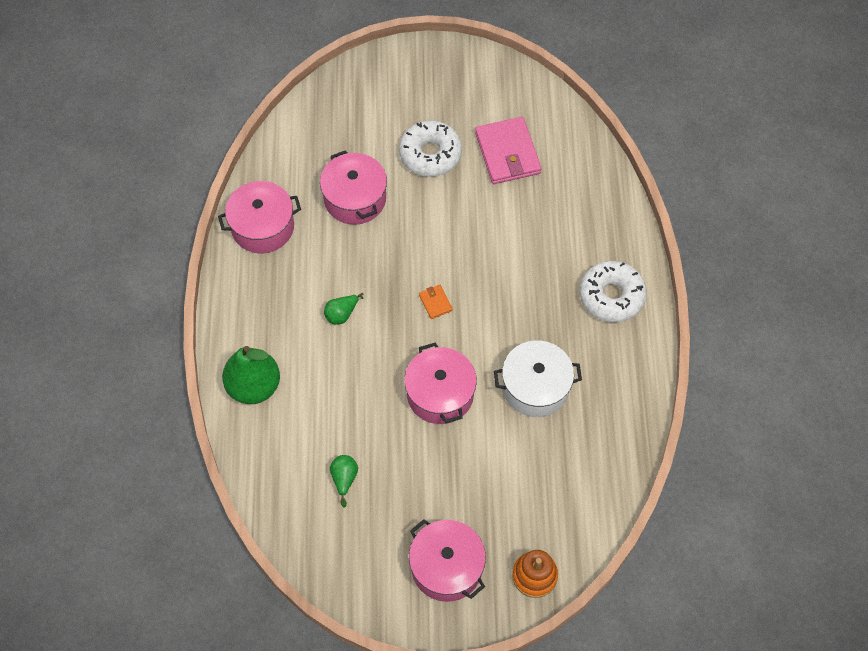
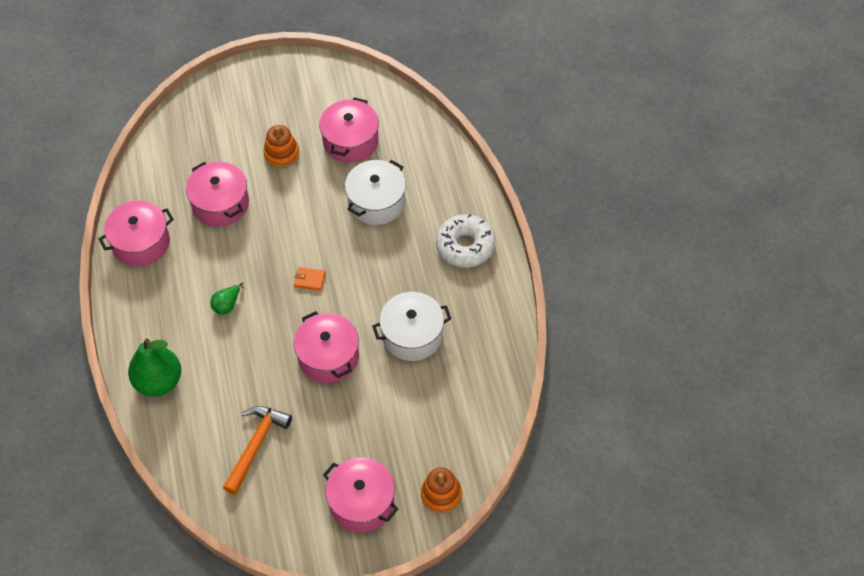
camera: 10 degrees left, 5 degrees down
(344, 479) = (256, 445): green pear -> orange hammer
(430, 154) = (282, 154): white donut -> orange stacking toy
(435, 303) = (310, 280): orange wallet -> orange wallet turned 45 degrees counterclockwise
(507, 153) = (350, 141): pink wallet -> pink pot
(523, 228) = (376, 202): none -> white pot

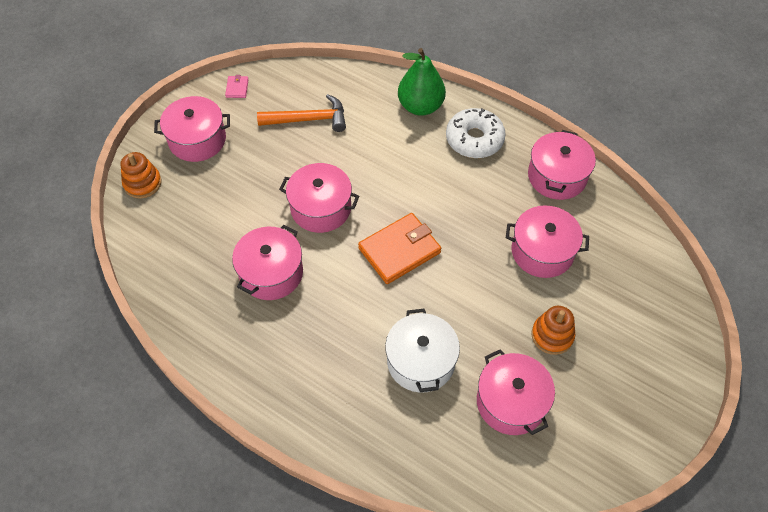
camera: 135 degrees right, 0 degrees up
(227, 305) = (438, 185): green pear -> none
(256, 445) = (308, 119): orange hammer -> orange hammer turned 75 degrees counterclockwise
(279, 532) = (237, 88): none -> pink wallet
(310, 280) = (399, 250): orange wallet -> orange wallet, size x2.24
(412, 335) = (271, 273): white pot -> pink pot
(465, 246) = (299, 386): white donut -> white donut (474, 139)

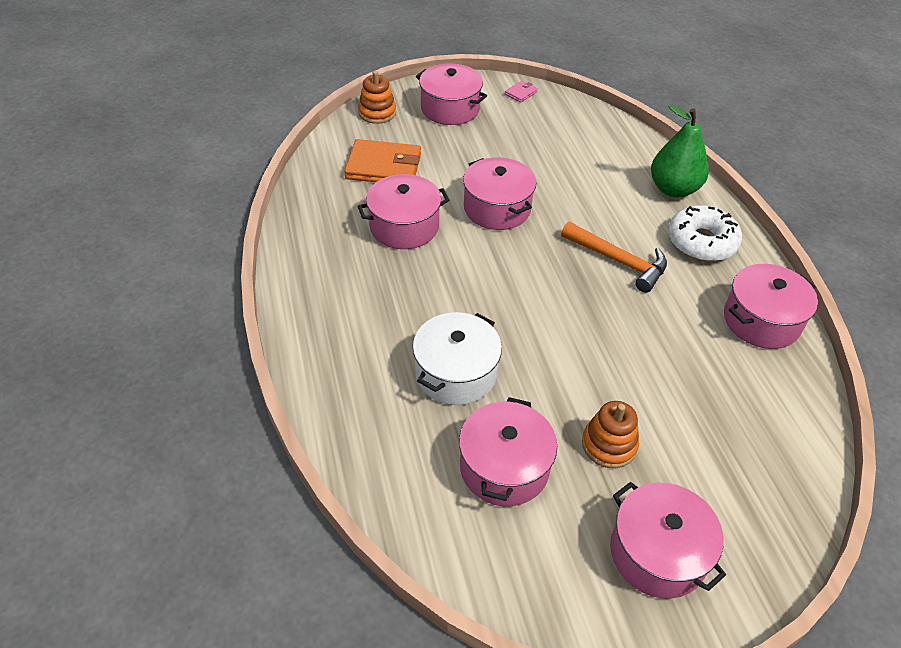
camera: 40 degrees right, 10 degrees down
(308, 119) = (557, 144): orange hammer -> orange hammer (618, 261)
(399, 250) = (532, 280): orange wallet -> orange wallet (383, 167)
(542, 251) = (676, 370): pink pot -> pink pot (657, 553)

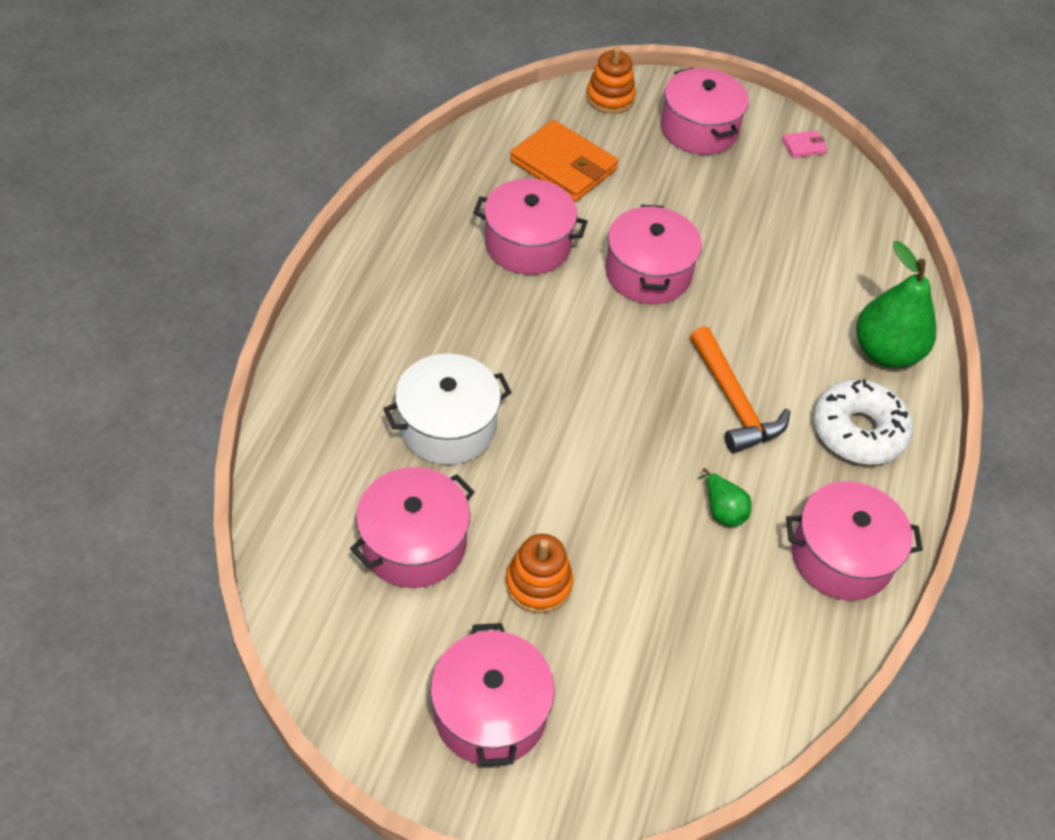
camera: 30 degrees right, 5 degrees up
(673, 331) = (722, 510): none -> green pear

